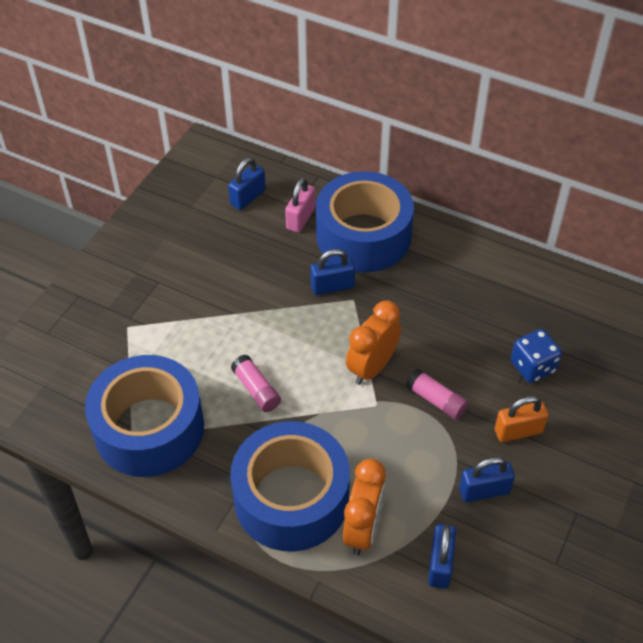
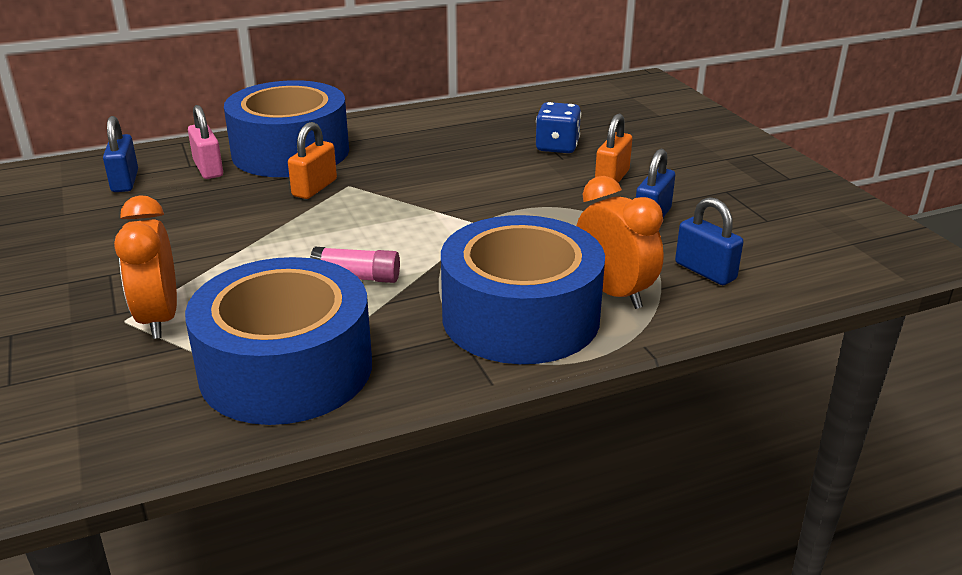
camera: 50 degrees left, 20 degrees down
(332, 286) = (314, 188): blue padlock -> orange padlock
(372, 367) = (438, 209): orange clock -> orange clock (159, 319)
(436, 400) = (524, 197): pink glue stick -> none

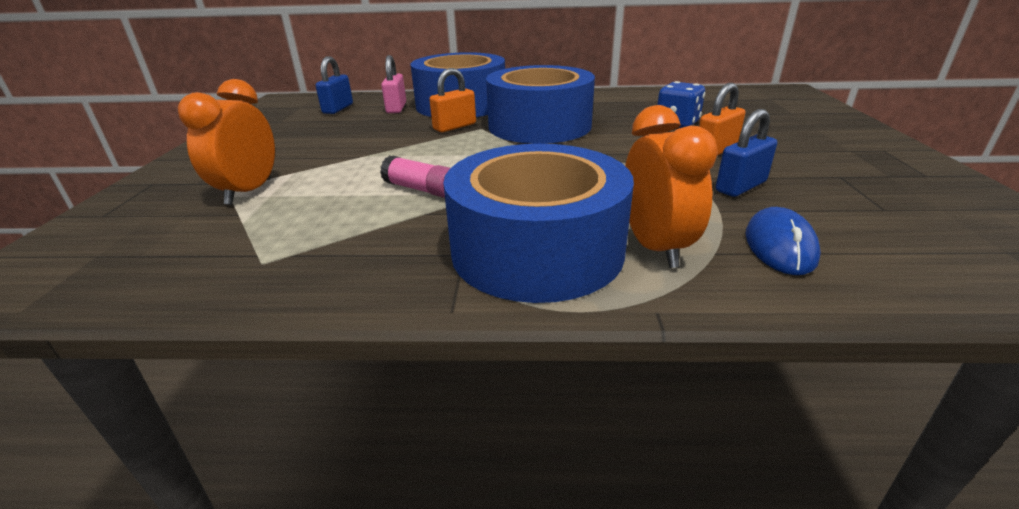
camera: 25 degrees right, 0 degrees up
(286, 368) = (287, 249): blue tape -> blue tape (539, 126)
(705, 271) = (780, 246): blue padlock -> blue mouse

